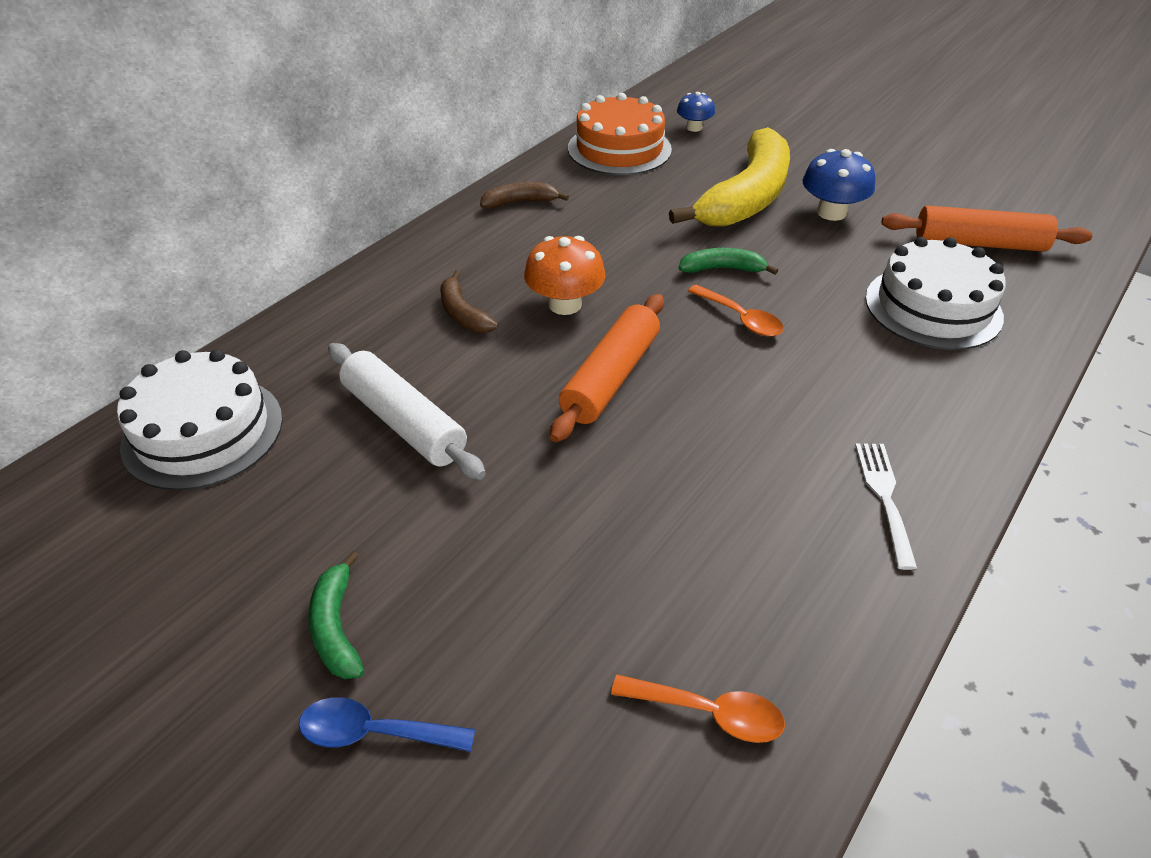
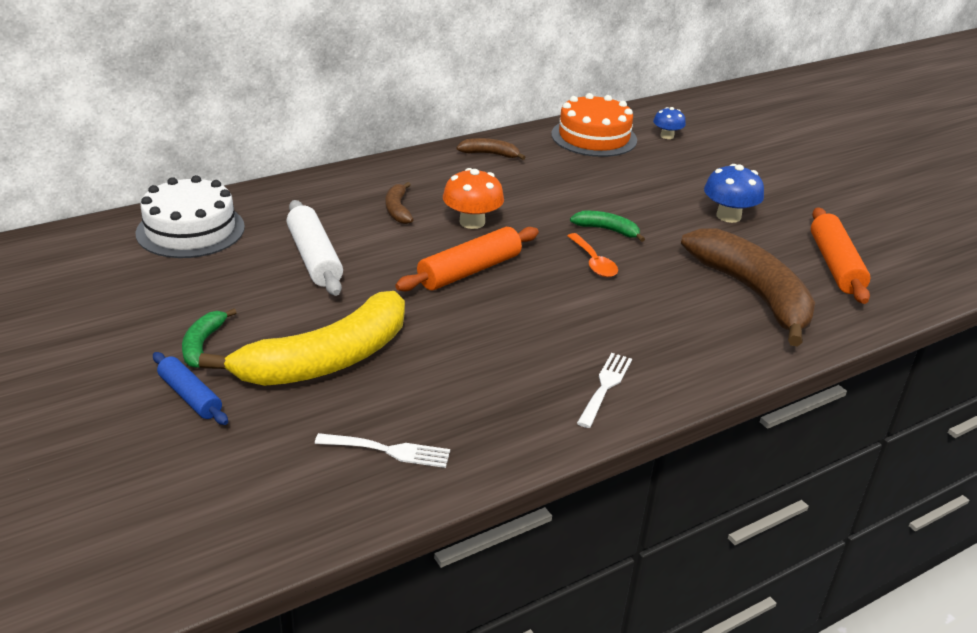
camera: 20 degrees right, 10 degrees down
(374, 732) = (190, 396): blue spoon -> blue rolling pin
(709, 712) = (389, 450): orange spoon -> white fork
(746, 197) = (667, 190): yellow banana -> yellow banana (326, 360)
(933, 307) = (753, 294): white cake -> brown banana
(979, 243) = (835, 265): orange rolling pin -> orange rolling pin turned 60 degrees clockwise

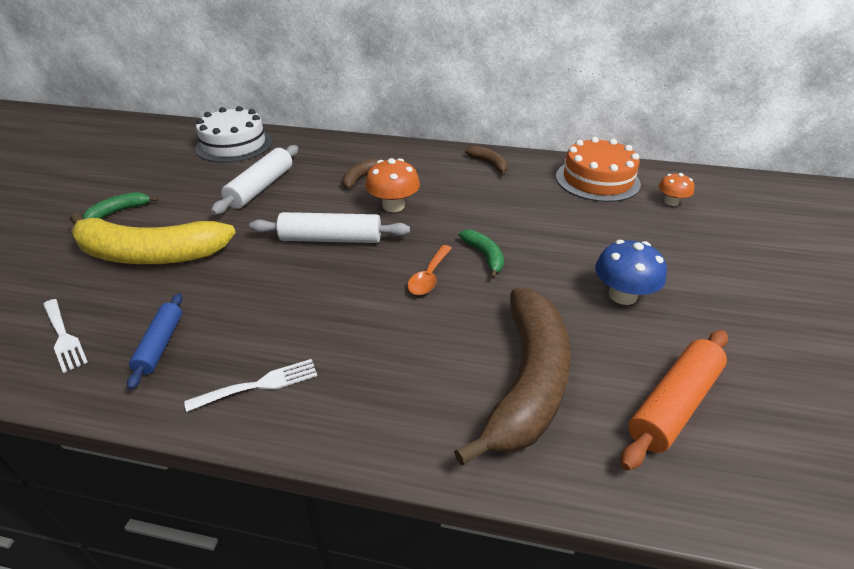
camera: 45 degrees right, 5 degrees up
(190, 396) = (59, 238): blue rolling pin -> blue rolling pin (160, 345)
(469, 271) = (331, 239): orange rolling pin -> white rolling pin
(667, 136) = (671, 202): blue mushroom -> orange mushroom

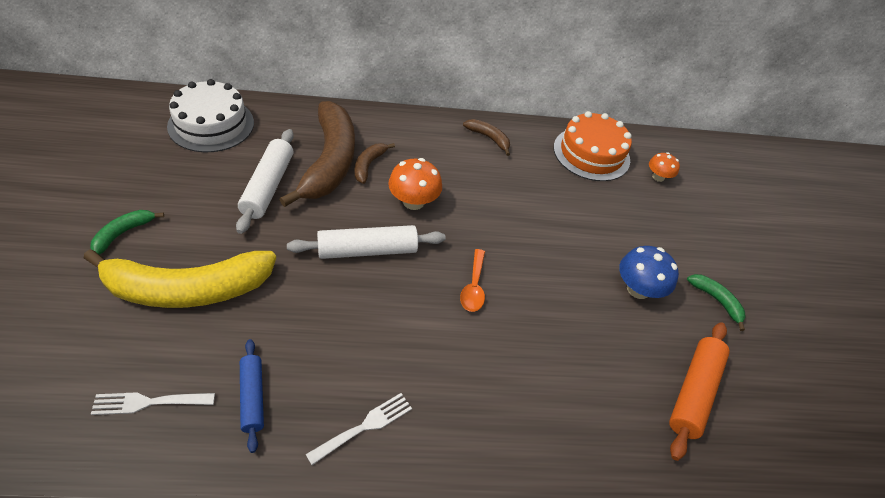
camera: 20 degrees left, 10 degrees up
(64, 337) = (148, 402): white fork -> white fork turned 135 degrees clockwise
(484, 256) = (515, 257): green banana -> green banana (716, 301)
(527, 382) = (584, 388): brown banana -> brown banana (329, 162)

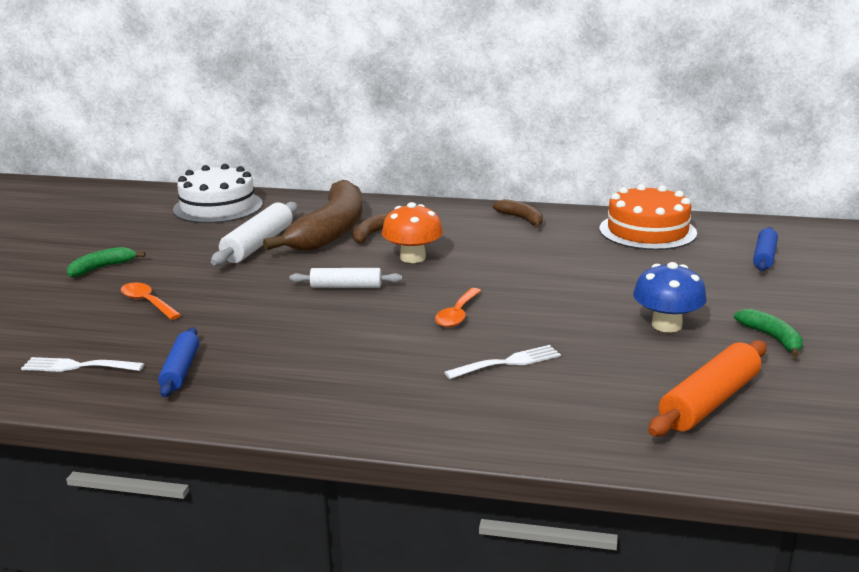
camera: 20 degrees right, 25 degrees down
(187, 289) = (147, 302): yellow banana -> orange spoon
(364, 426) = (290, 396): white fork -> white fork (508, 362)
(367, 250) = (346, 286): white rolling pin -> white rolling pin, size x0.64
(658, 177) = (730, 248): orange mushroom -> none
(684, 187) = (764, 257): none -> blue rolling pin

